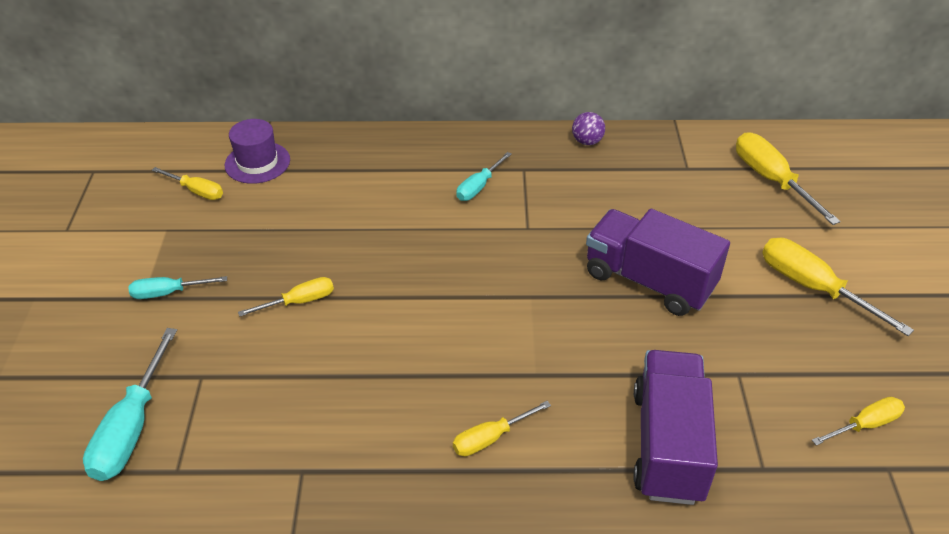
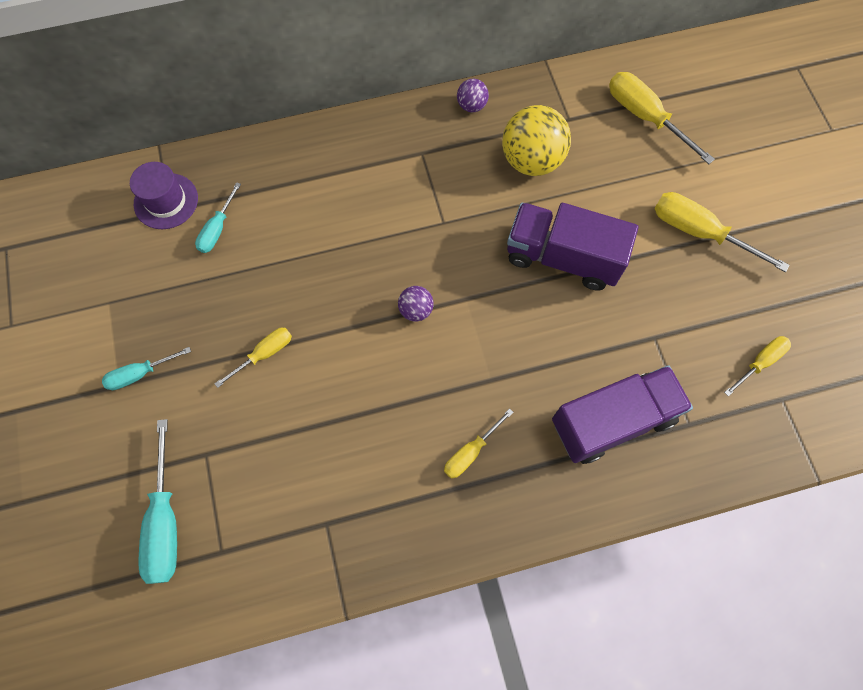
camera: 15 degrees left, 25 degrees up
(197, 191) = (120, 250): yellow screwdriver -> none
(473, 295) = (416, 310): none -> purple ball
(478, 187) = (386, 184): turquoise screwdriver -> turquoise screwdriver (217, 229)
(637, 194) = (531, 161): none -> yellow ball
(668, 444) = (612, 421): purple truck -> purple truck turned 75 degrees clockwise

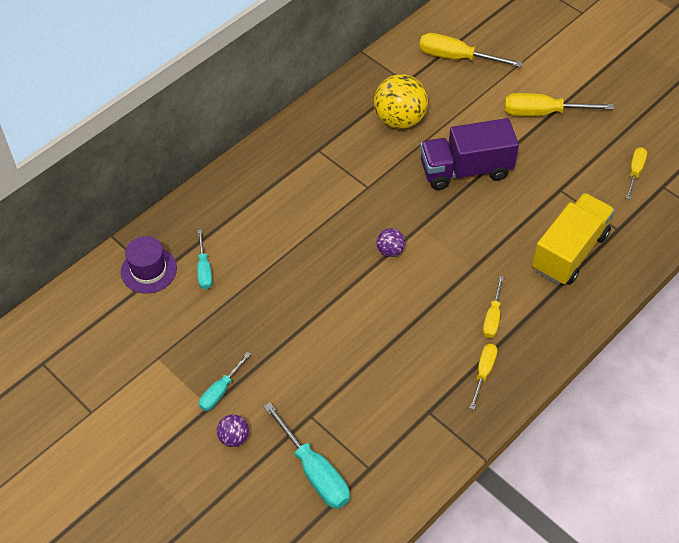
camera: 30 degrees left, 15 degrees down
(264, 354) = (303, 331): yellow screwdriver -> yellow screwdriver (483, 372)
(471, 106) = (331, 103): purple ball -> purple ball (234, 437)
(612, 421) = (569, 252): purple truck -> yellow truck

